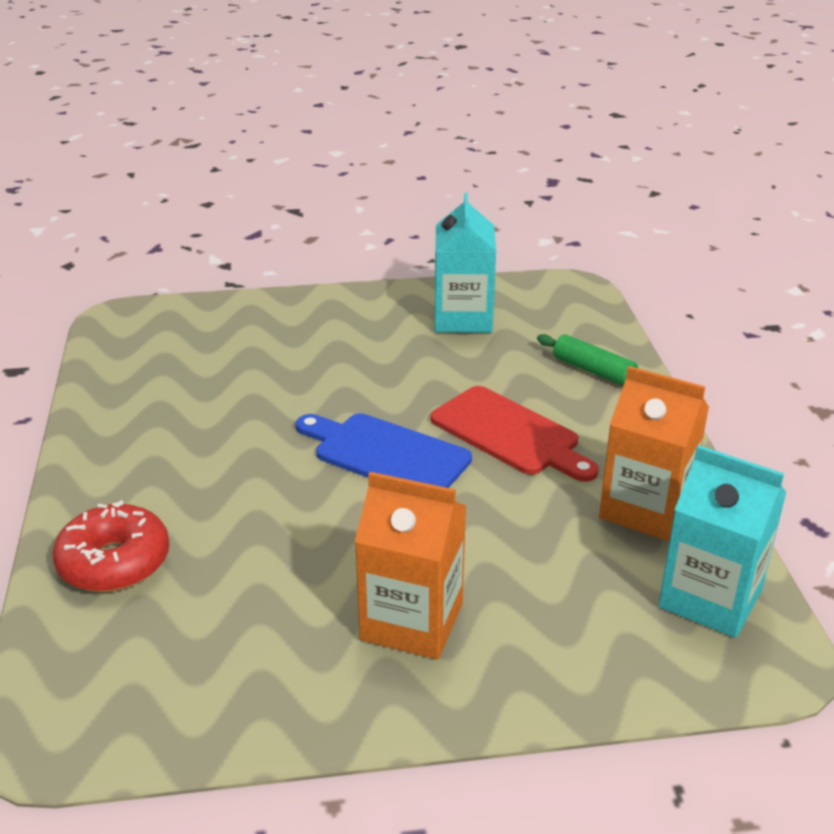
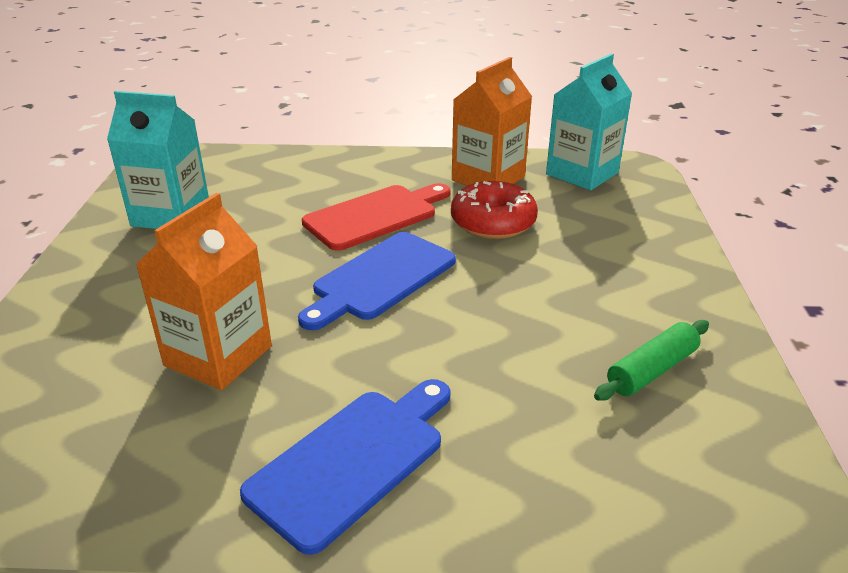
camera: 80 degrees left, 0 degrees up
(114, 562) = (519, 476): red donut -> red donut (493, 223)
(137, 474) = (353, 460): none -> blue cutting board
(412, 621) = (608, 286): orange carton -> orange carton (218, 356)
(593, 371) = (303, 170): green rolling pin -> green rolling pin (651, 370)

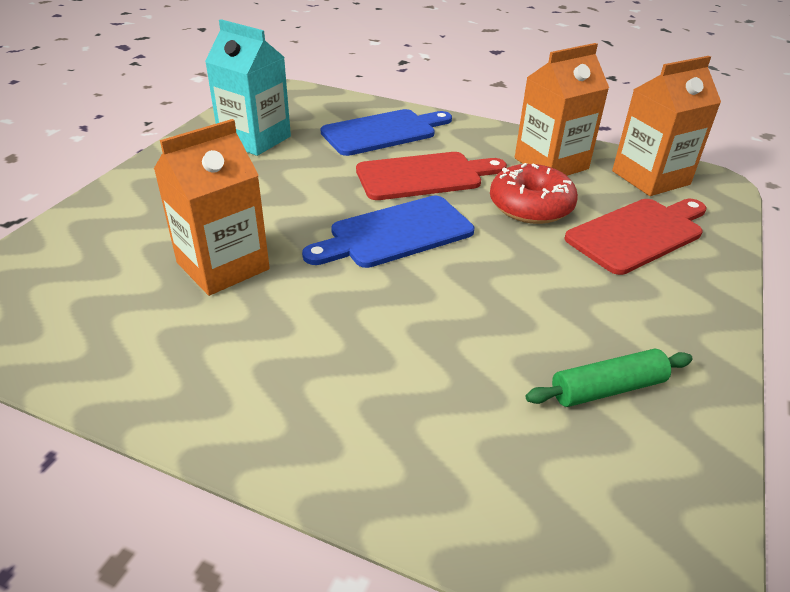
camera: 20 degrees right, 5 degrees up
(353, 460) = (277, 387): blue cutting board -> blue cutting board (383, 132)
(582, 173) = (650, 178): turquoise carton -> orange carton
(600, 226) = (638, 234): none -> red cutting board

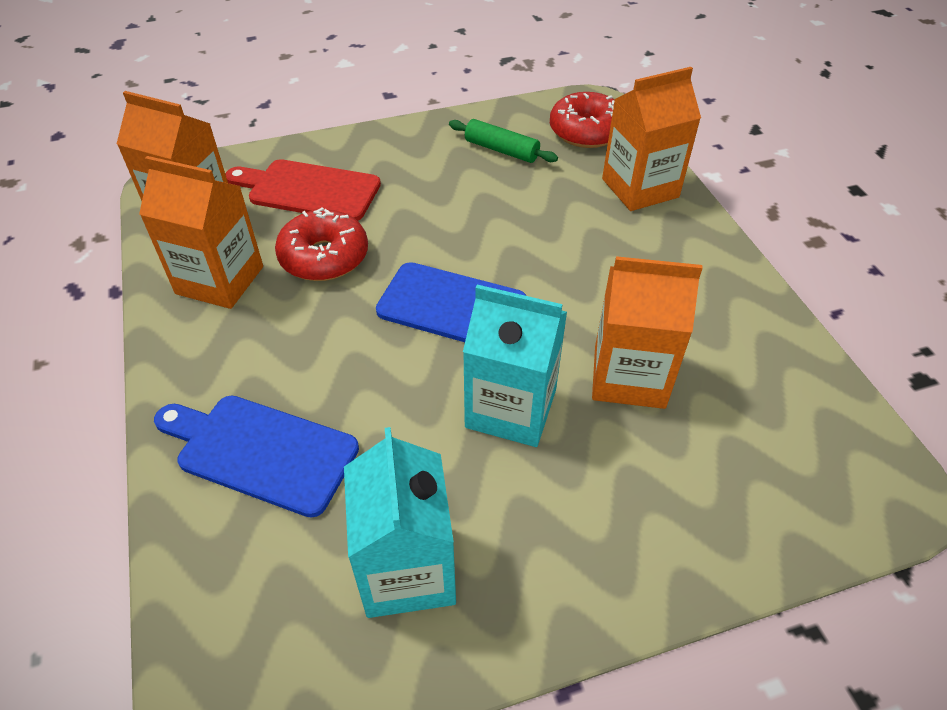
camera: 130 degrees left, 10 degrees up
(283, 208) = (511, 408): none -> turquoise carton
(408, 459) = (640, 188): none -> orange carton
(424, 176) = (338, 350): red cutting board -> none
(586, 507) = (586, 131): none -> red donut

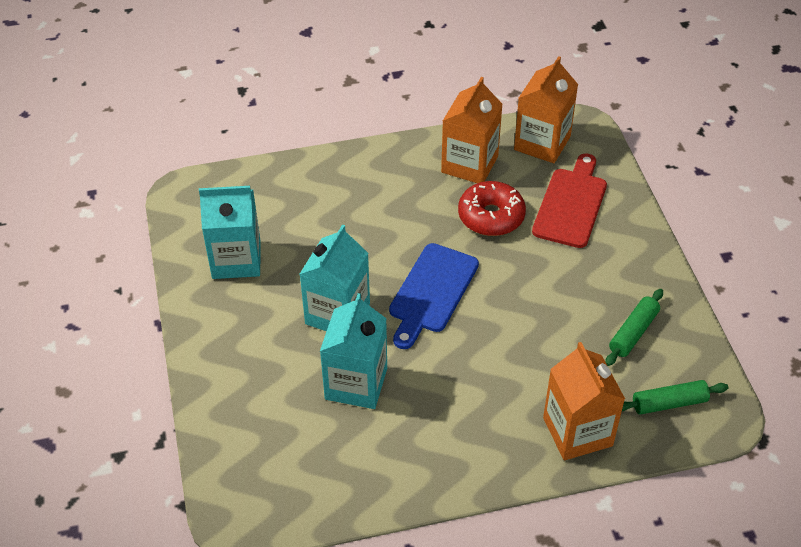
camera: 95 degrees right, 0 degrees up
(261, 452) = (323, 196): blue cutting board -> none
(586, 131) = (669, 403): red donut -> green rolling pin
(629, 376) = (356, 383): orange carton -> turquoise carton

